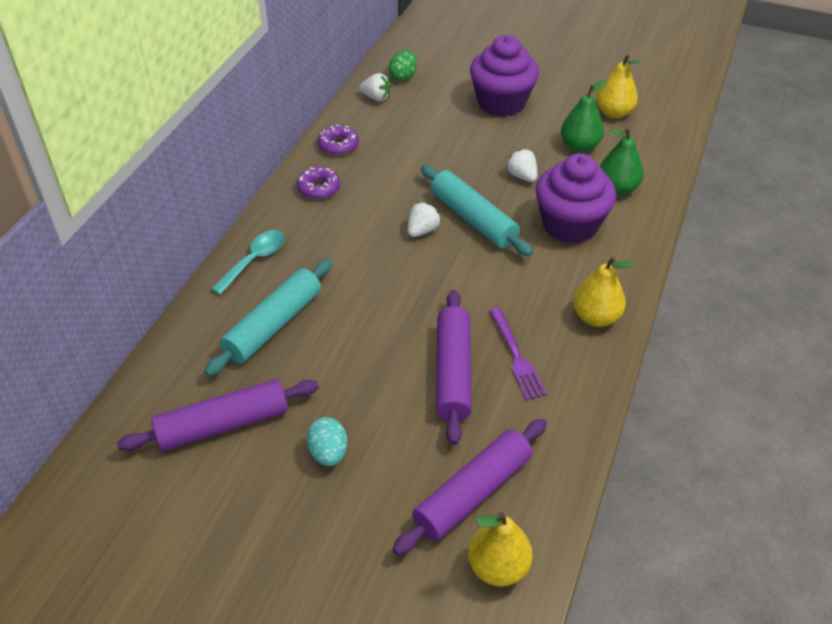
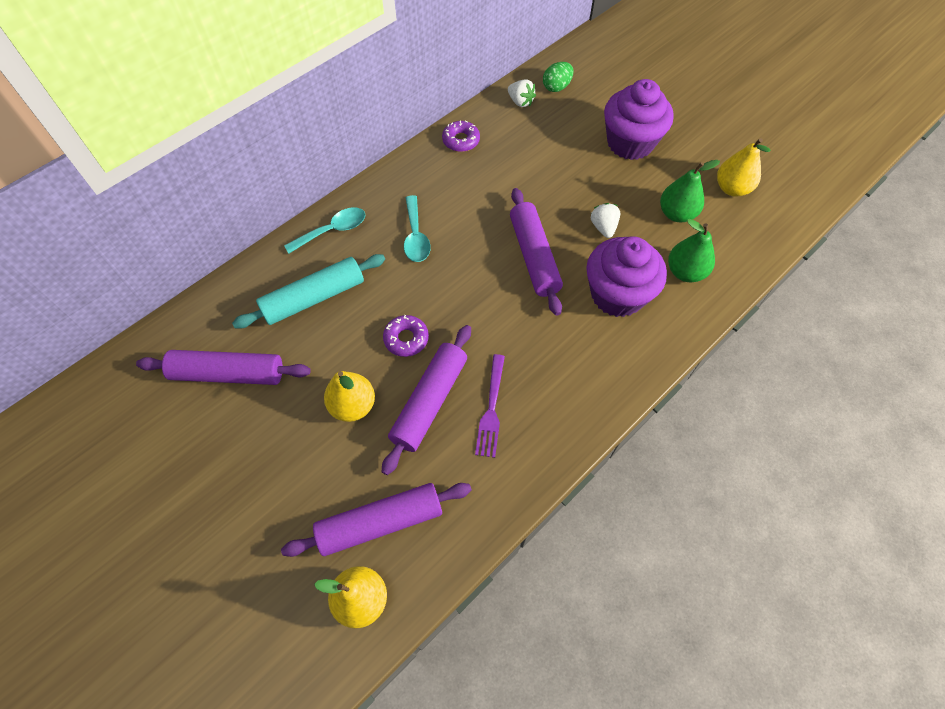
camera: 25 degrees right, 15 degrees up
(319, 188) = (421, 178): purple donut -> purple donut (406, 339)
(328, 453) = (291, 434): turquoise egg -> none
(345, 238) = (415, 236): none -> turquoise spoon
(422, 230) = (483, 252): white strawberry -> none
(473, 219) = (534, 256): turquoise rolling pin -> purple rolling pin
(596, 317) = (584, 398): yellow pear -> yellow pear (353, 405)

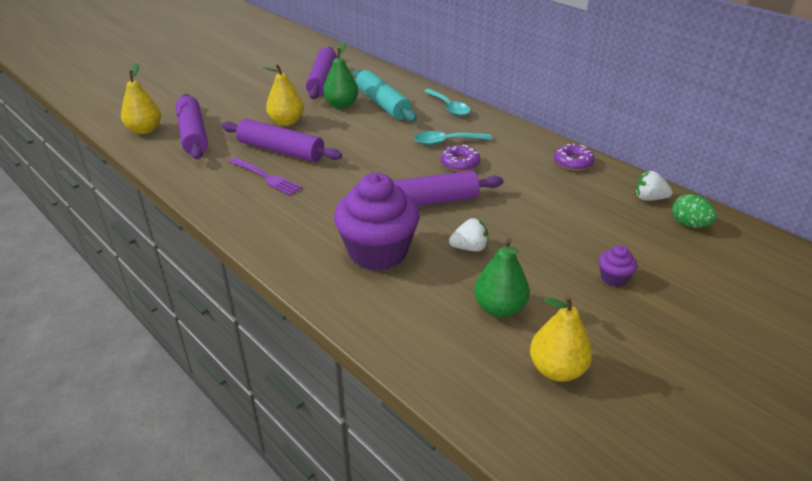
camera: 90 degrees right, 25 degrees down
(406, 339) = (340, 140): purple donut -> purple donut (460, 163)
(491, 409) = (266, 177): purple fork -> purple fork turned 150 degrees counterclockwise
(520, 102) = (649, 198): white strawberry -> white strawberry turned 60 degrees clockwise
(630, 143) = (614, 278): purple cupcake -> purple cupcake, size x0.42
(685, 272) = (408, 306): green pear -> green pear (341, 105)

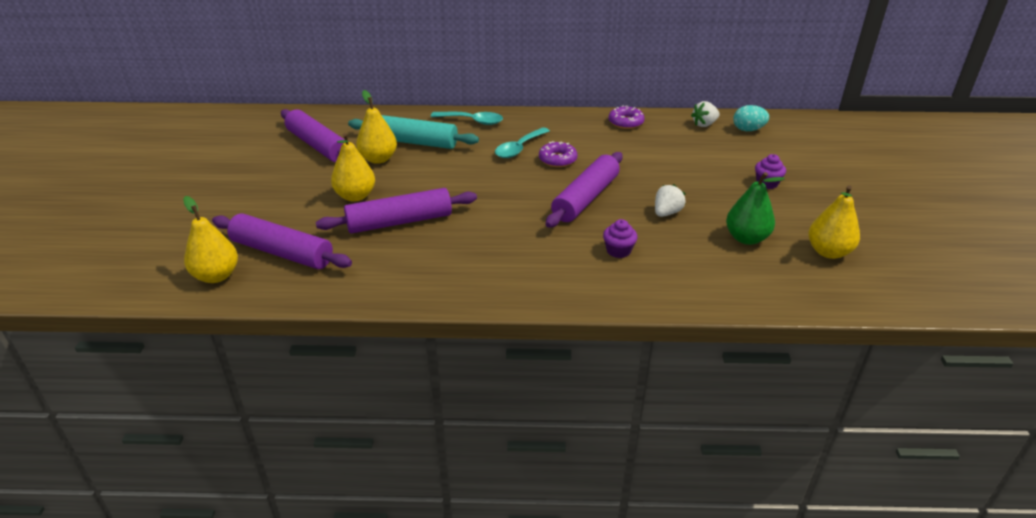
camera: 45 degrees left, 0 degrees up
(266, 177) = (430, 249): purple fork -> none
(341, 105) = (378, 159): green pear -> yellow pear
(378, 252) = (618, 251): purple cupcake -> purple cupcake, size x0.42
(689, 224) = (748, 130): green egg -> turquoise egg

